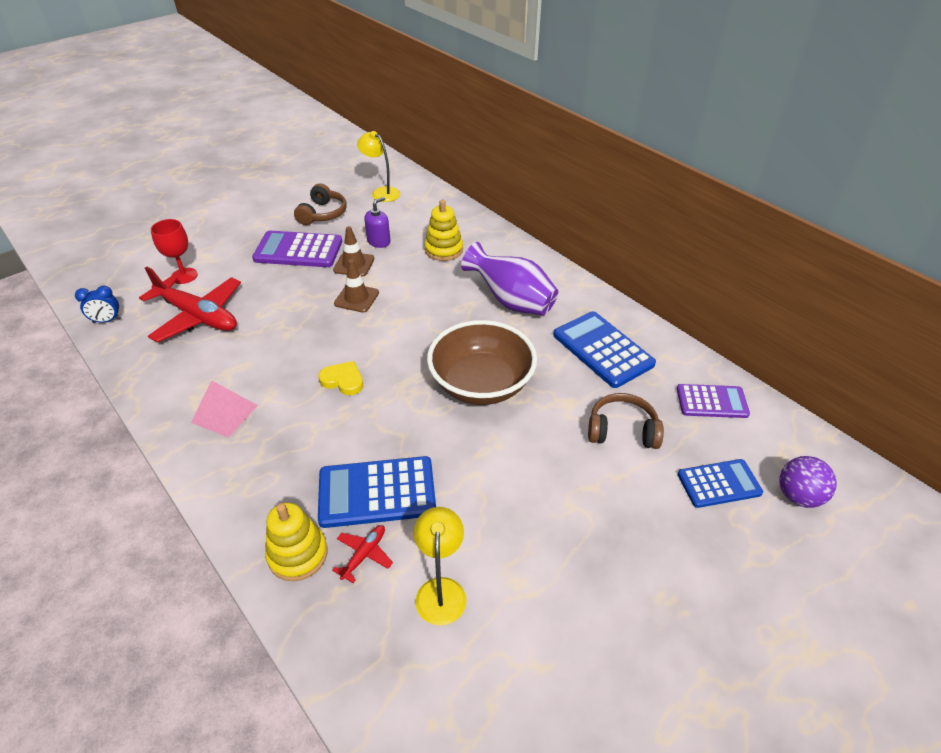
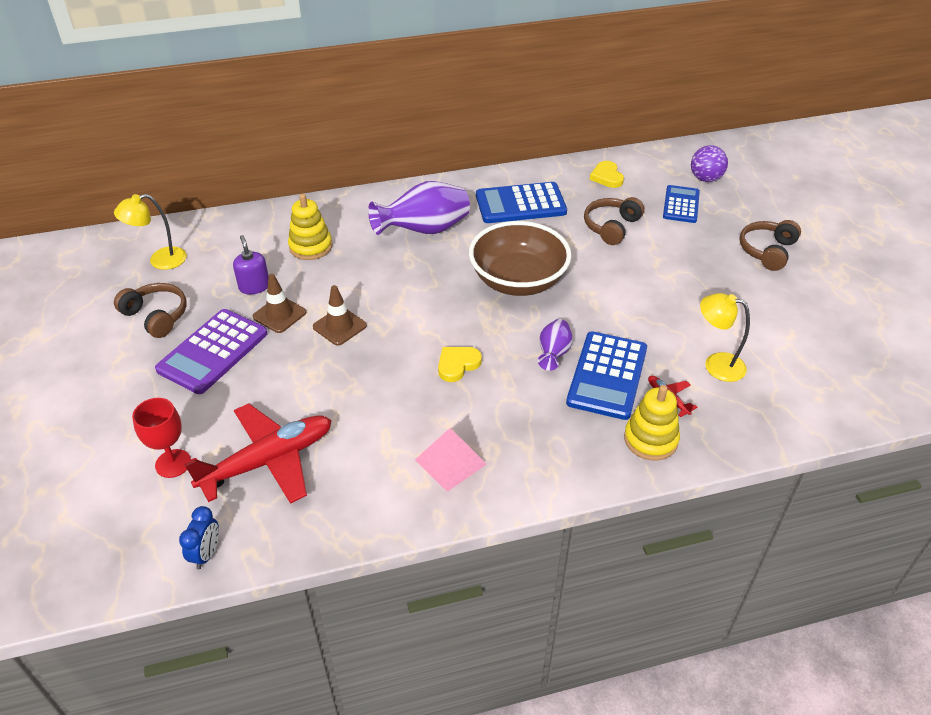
camera: 65 degrees left, 0 degrees up
(389, 441) = (553, 354): none -> purple vase
(697, 602) = (767, 251): none -> brown headphones
(711, 401) = (607, 177): purple calculator -> yellow heart

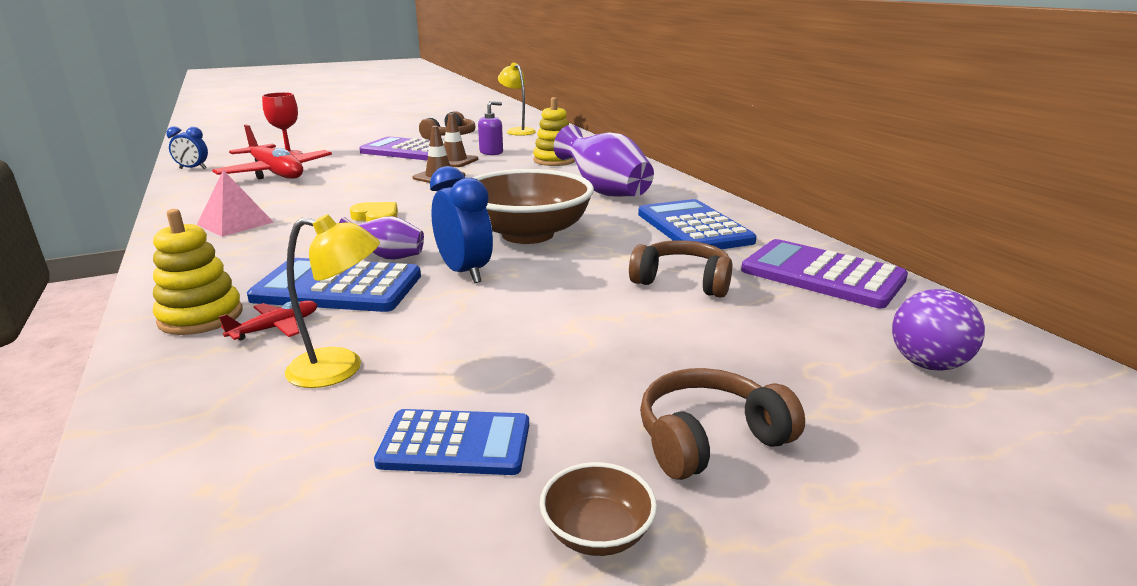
camera: 80 degrees right, 20 degrees down
(587, 315) = (464, 272): none -> blue clock
(607, 177) = (822, 275): yellow heart -> purple calculator
(681, 205) = (801, 337): blue calculator -> blue calculator (455, 443)
(716, 364) = (340, 368): yellow lamp -> yellow lamp turned 75 degrees clockwise
(767, 251) = (709, 439): brown headphones -> brown headphones turned 45 degrees counterclockwise
(826, 288) = (597, 533): none -> brown bowl

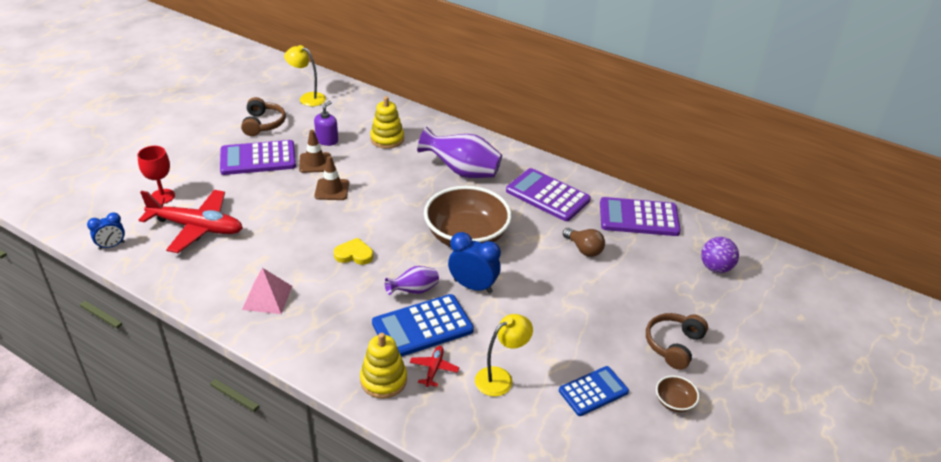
camera: 35 degrees left, 15 degrees up
(682, 281) = (584, 249): brown headphones -> brown light bulb
(693, 228) = (547, 195): blue calculator -> purple calculator

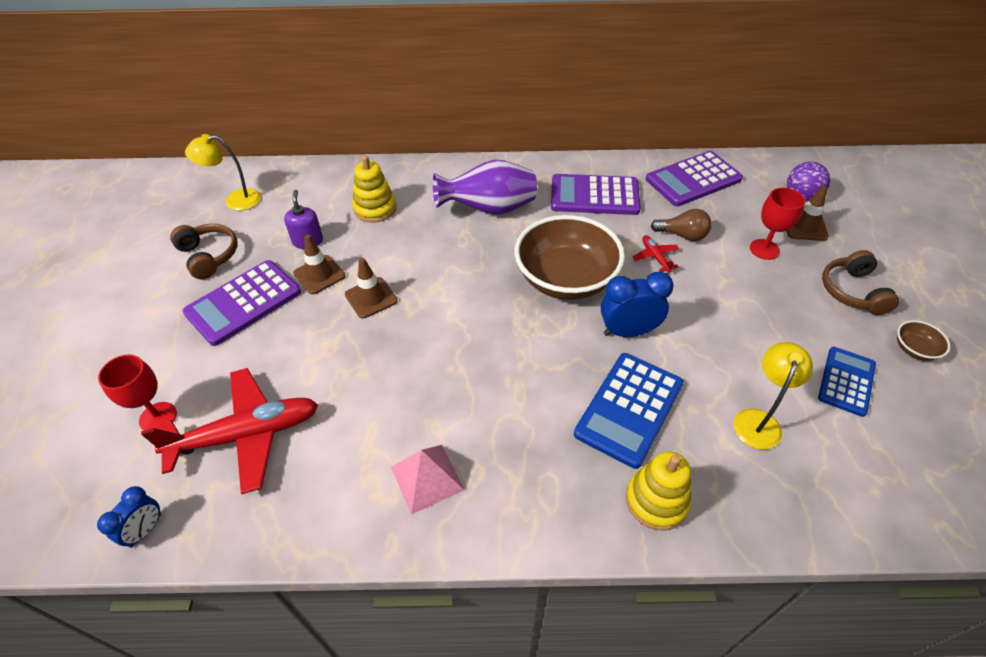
camera: 30 degrees left, 10 degrees up
(354, 254) = (472, 363): yellow heart -> none
(414, 290) = (577, 371): purple vase -> none
(434, 369) = (690, 452): red plane -> red plane (655, 257)
(637, 287) = (764, 249): none -> red goblet
(691, 288) = (804, 226): none -> brown traffic cone

